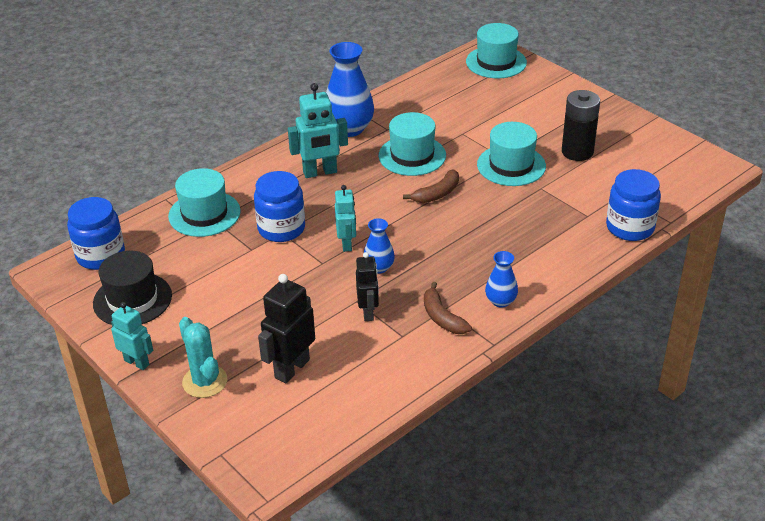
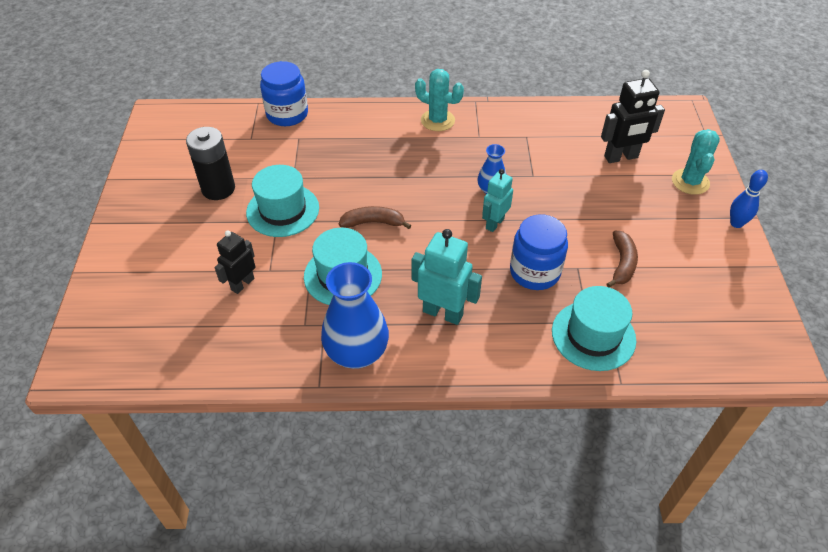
camera: 140 degrees left, 10 degrees up
(101, 255) = (725, 349): blue jar -> none
(132, 299) = (715, 281): black hat -> none
(137, 362) = (736, 223): turquoise robot -> blue bowling pin
(368, 312) = (533, 163): black robot -> black robot (242, 284)
(442, 317) = (487, 132): brown banana -> brown banana (622, 264)
(496, 62) = (104, 341): turquoise hat -> none
(500, 301) = (437, 120): blue vase -> turquoise cactus

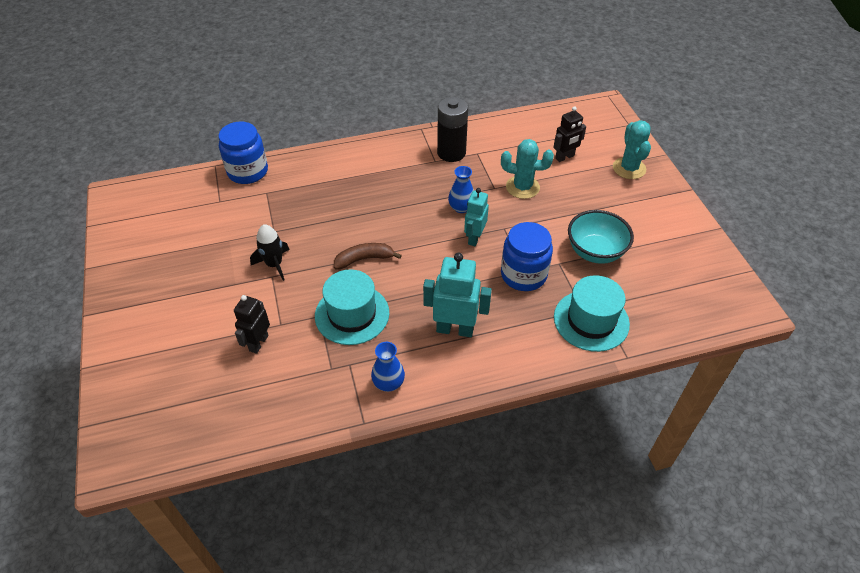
camera: 15 degrees left, 0 degrees up
(218, 189) = (203, 256): black battery -> black battery (451, 153)
(283, 210) = (274, 264): turquoise hat -> black rocket
(357, 352) = (388, 383): blue vase -> blue vase, size x0.53
(437, 120) = (392, 152): turquoise cactus -> turquoise cactus (522, 187)
(621, 157) = (565, 157): black robot -> black robot, size x0.66
(622, 264) = (595, 252): brown banana -> turquoise bowl
(736, 223) = (677, 197): blue bowling pin -> none

